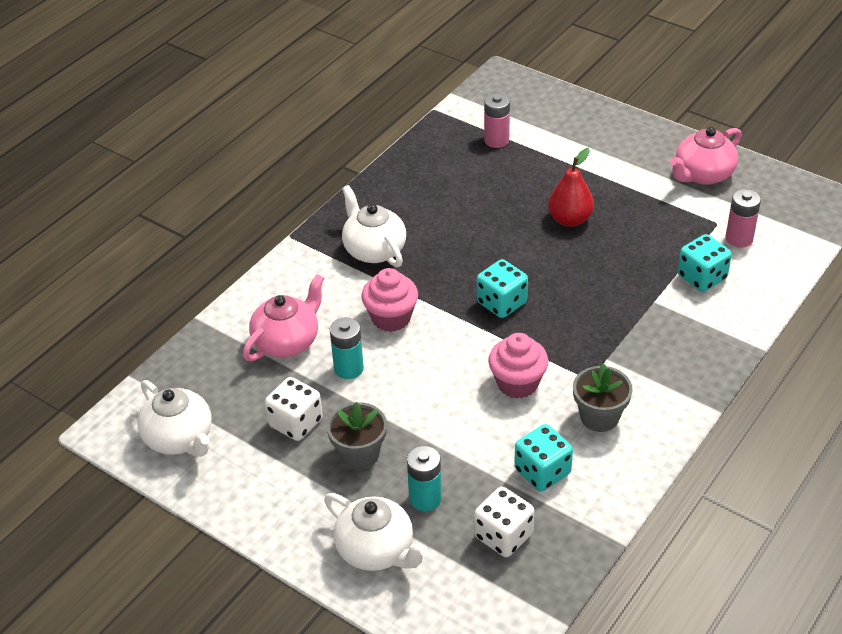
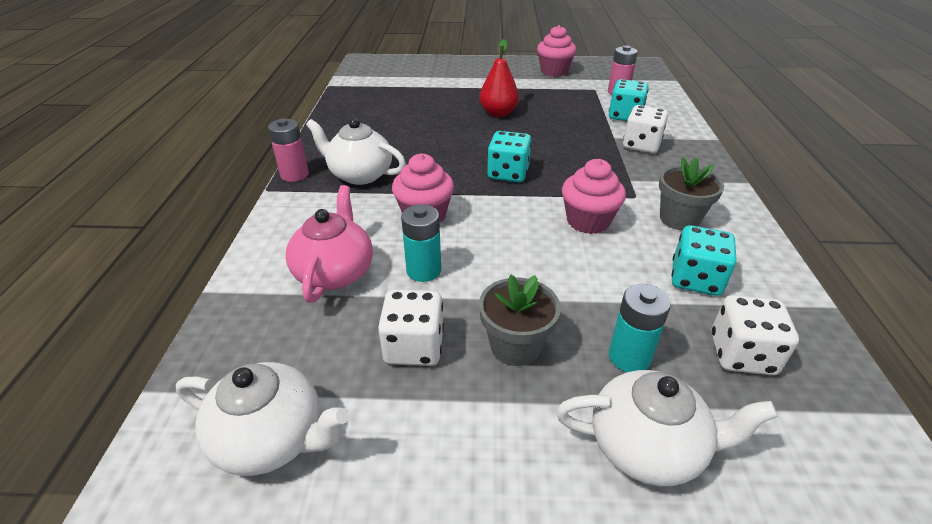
camera: 35 degrees left, 5 degrees down
(496, 140) = (395, 89): pink battery -> pink battery (294, 175)
(669, 323) = (641, 145): none -> white dice
(703, 174) = (554, 71): pink teapot -> pink cupcake

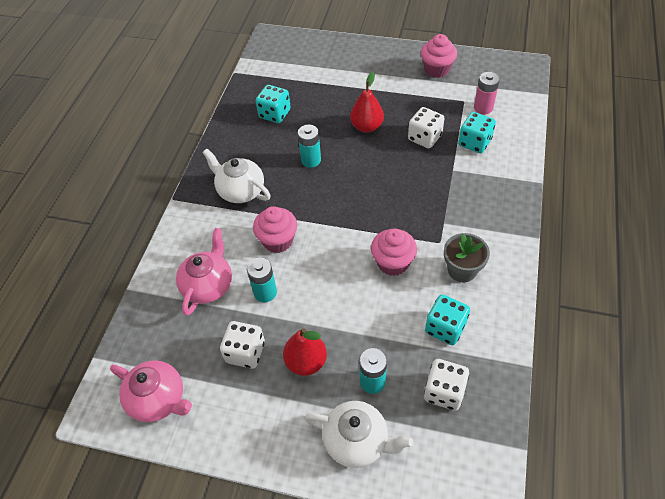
camera: 15 degrees right, 15 degrees up
(272, 438) = (158, 399): white teapot -> pink teapot
(294, 175) = (194, 185): pink battery -> none
(442, 142) = (311, 160): none -> turquoise battery
(508, 173) = (351, 203): turquoise dice -> turquoise dice (275, 114)
(515, 346) = (306, 362): grey flower pot -> red pear
(641, 145) = (471, 183): white dice -> white dice (424, 138)

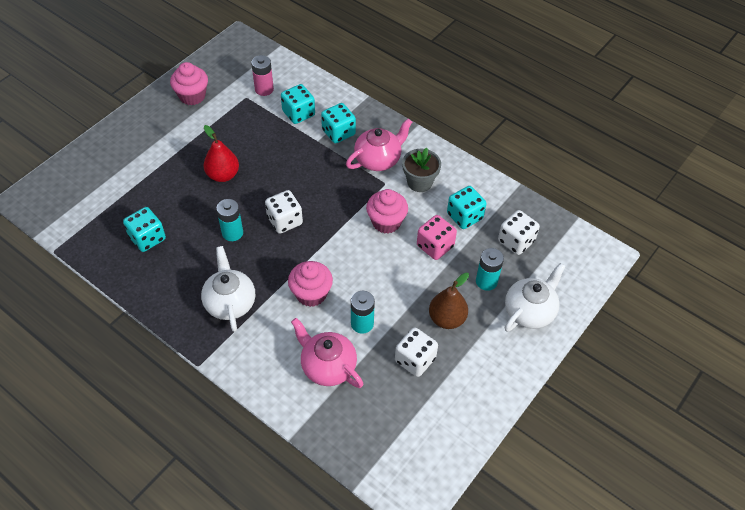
camera: 70 degrees left, 0 degrees up
(158, 399) = (426, 443): pink teapot -> pink teapot (378, 159)
(240, 191) = (230, 302): white teapot -> white teapot turned 105 degrees clockwise
(306, 362) = (447, 319): red pear -> brown pear
(389, 316) = (435, 246): none -> pink dice
(424, 138) = (268, 142): white dice -> white dice (285, 221)
(475, 180) = (338, 132): none -> turquoise dice

